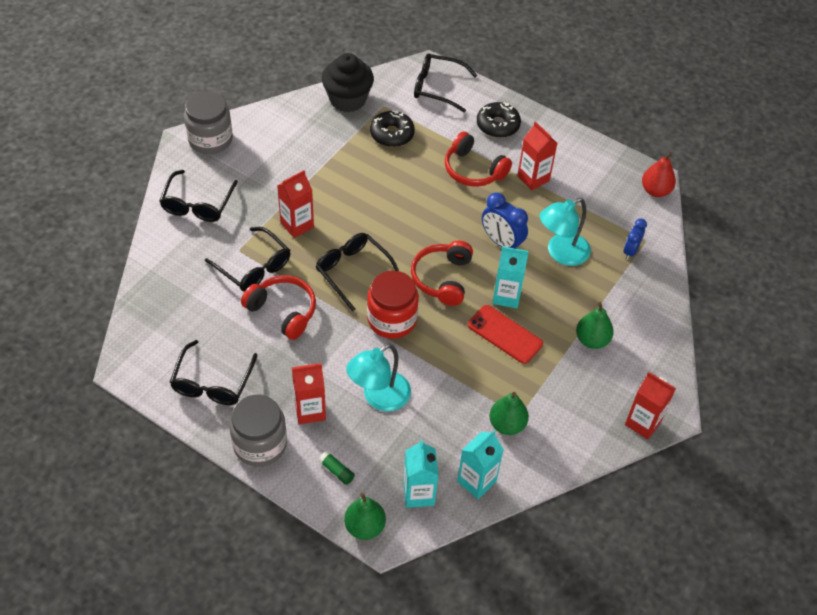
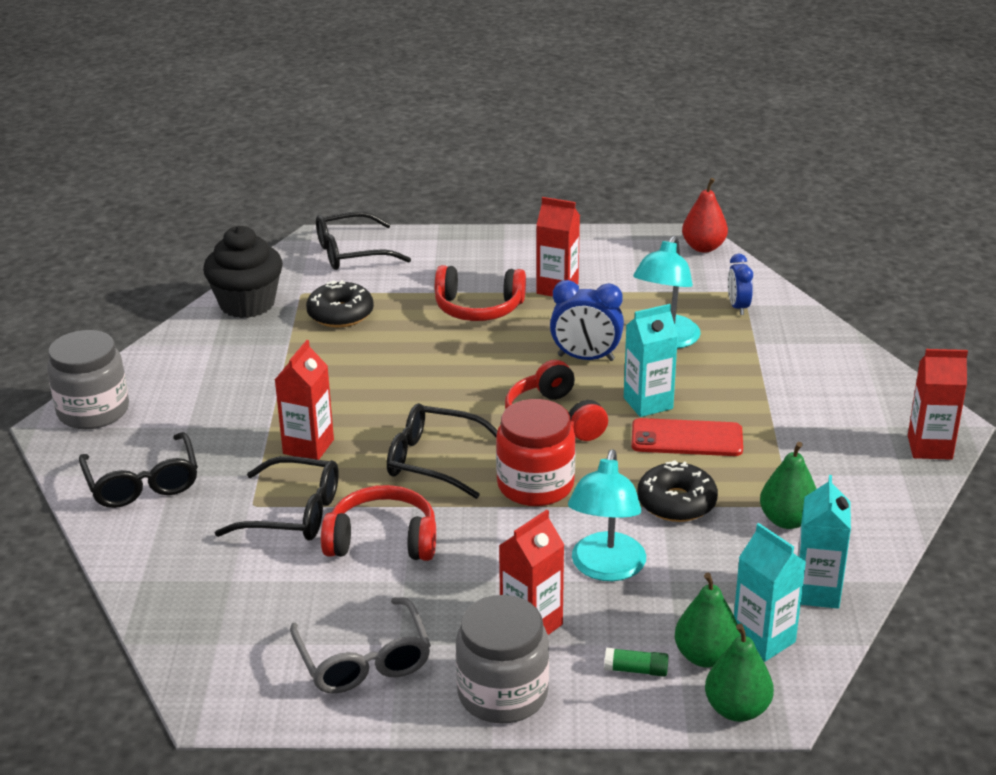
camera: 30 degrees left, 20 degrees down
(213, 382) = (363, 659): black glasses -> grey glasses
(497, 125) = (462, 259): black donut -> black donut (676, 502)
(592, 340) = (788, 400): green pear -> green pear (705, 656)

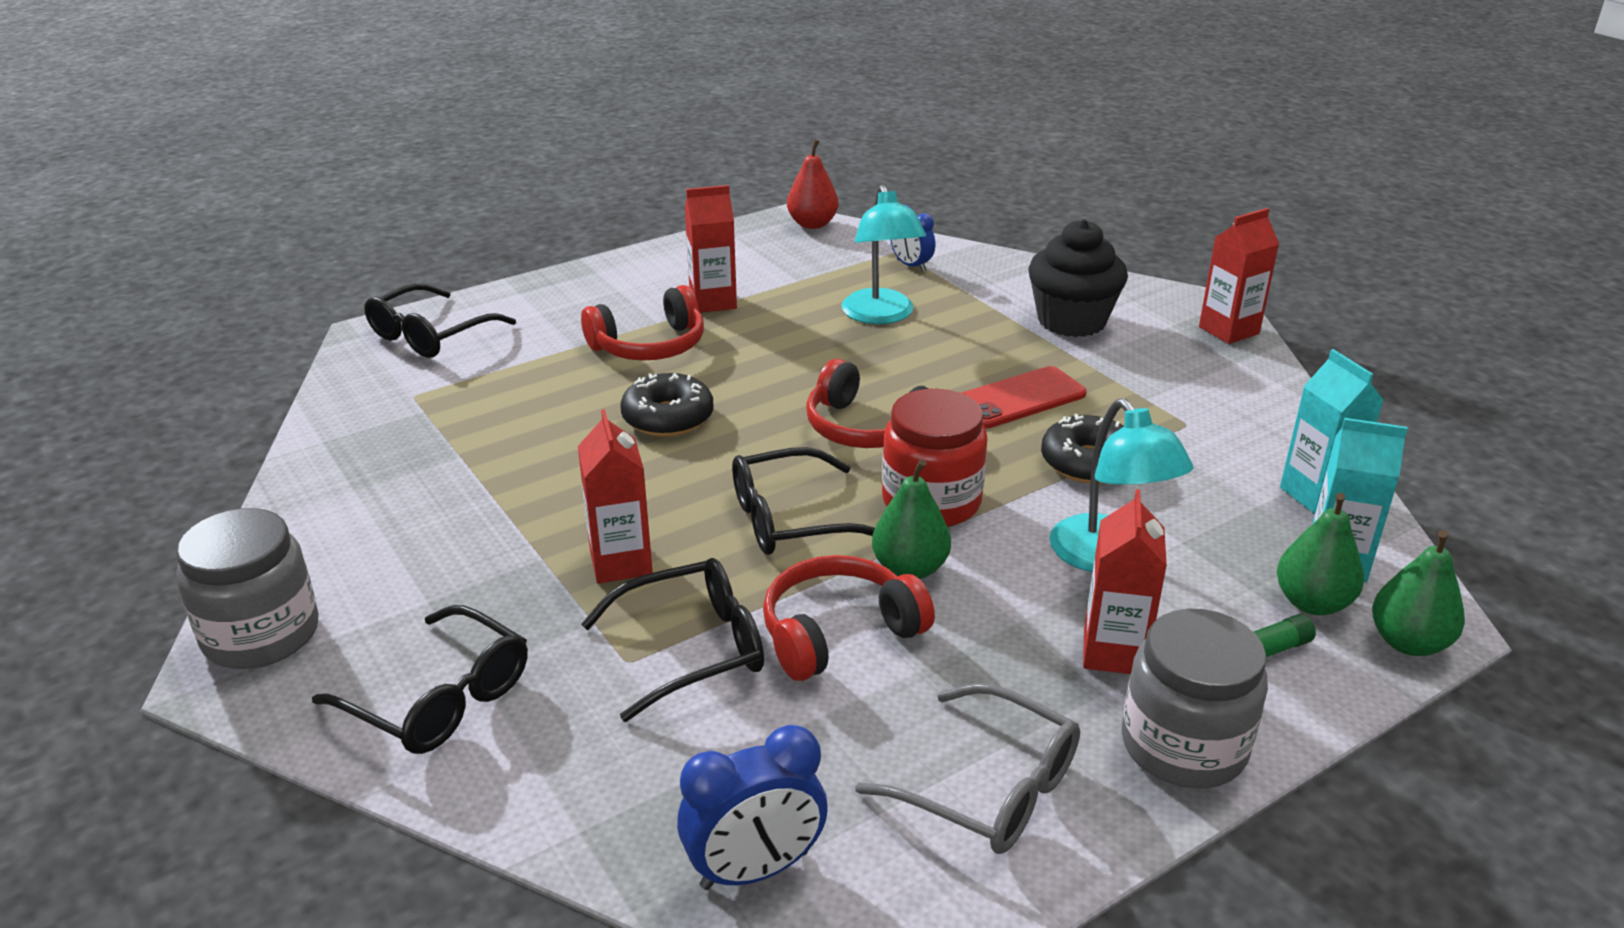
camera: 35 degrees left, 0 degrees up
(247, 304) = (353, 429): black cupcake -> black cupcake (1071, 321)
(340, 314) = (491, 402): black donut -> black donut (668, 418)
(586, 358) = (824, 357): blue clock -> blue clock (755, 870)
(648, 403) = (940, 379): turquoise carton -> none
(787, 520) = (1204, 439): green pear -> green pear (910, 569)

